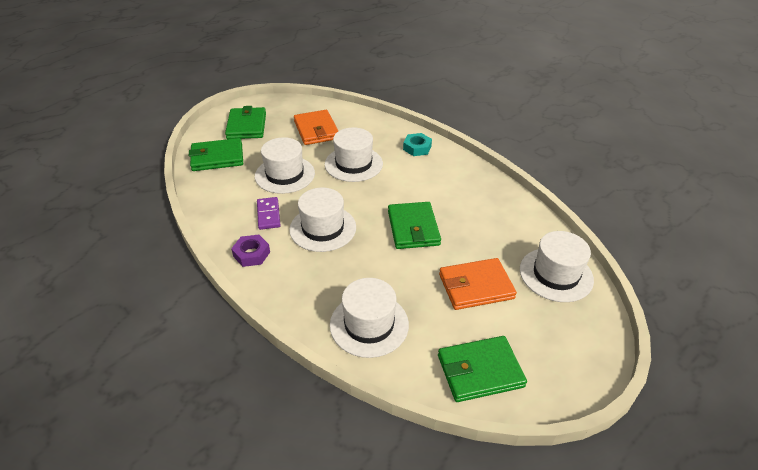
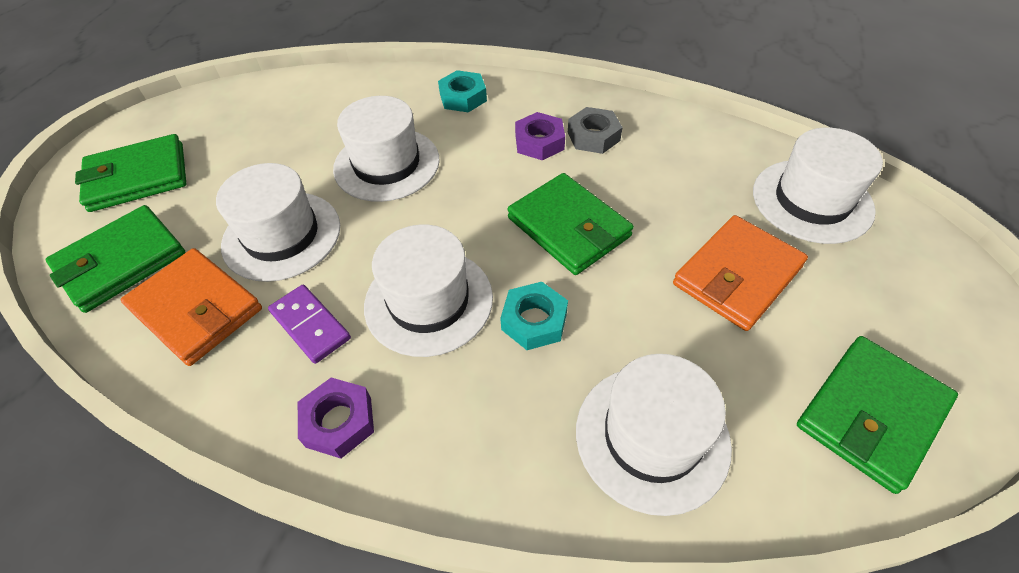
camera: 30 degrees left, 10 degrees up
(246, 126) = (138, 177): green wallet -> green wallet turned 75 degrees counterclockwise
(316, 130) = (276, 133): orange wallet -> orange wallet (196, 309)
(360, 257) = (534, 321): none -> turquoise nut
(436, 184) = (539, 142): none -> purple nut
(466, 193) = (593, 136): none -> grey nut

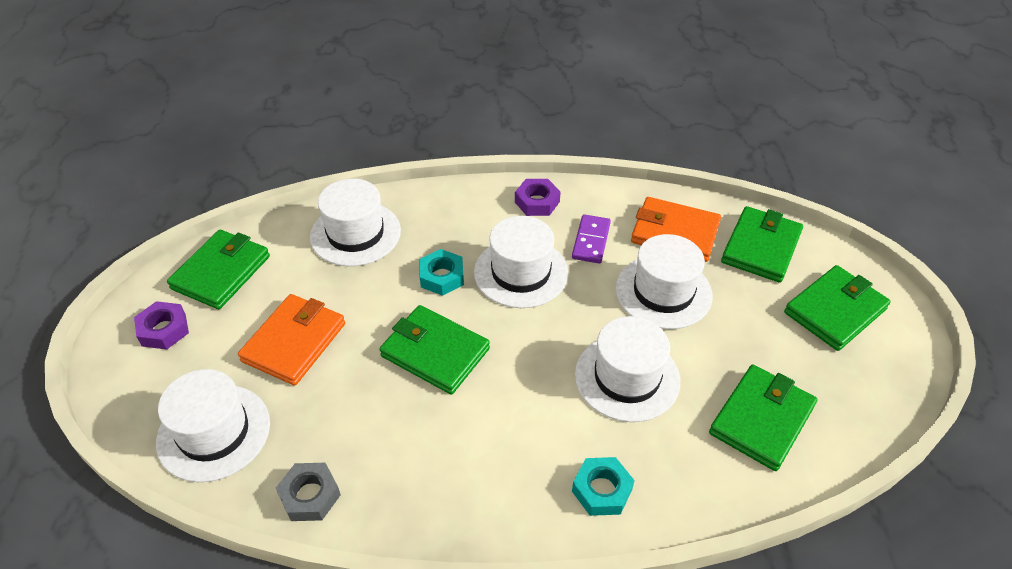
camera: 160 degrees right, 5 degrees down
(302, 113) = (761, 419): none -> green wallet
(310, 325) = (591, 241): purple domino -> purple domino turned 75 degrees clockwise
(539, 142) = (489, 442): purple nut -> purple nut (164, 330)
(593, 136) = (434, 465): grey nut -> grey nut (310, 495)

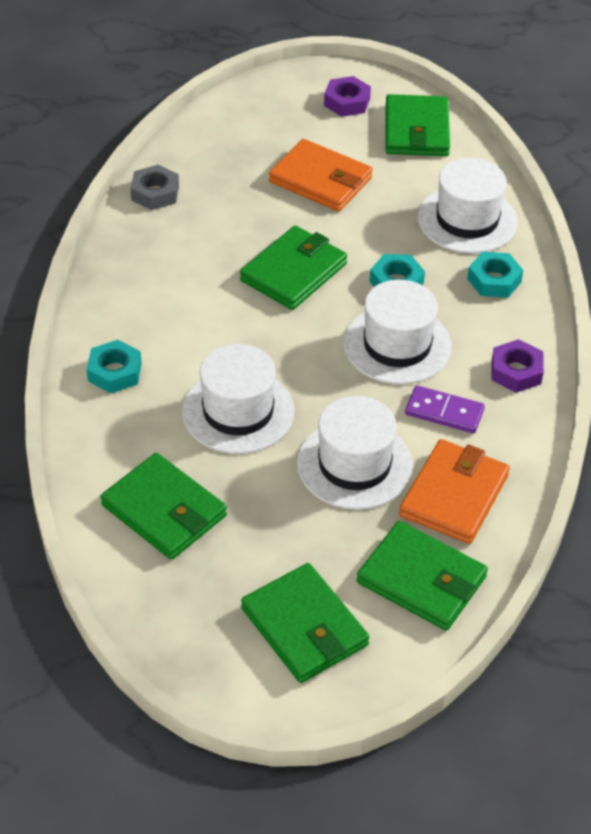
camera: 95 degrees right, 0 degrees up
(214, 432) = (229, 138): white hat -> none
(221, 272) = (416, 130): green wallet -> green wallet turned 60 degrees clockwise
(433, 216) = (494, 280): none -> turquoise nut

